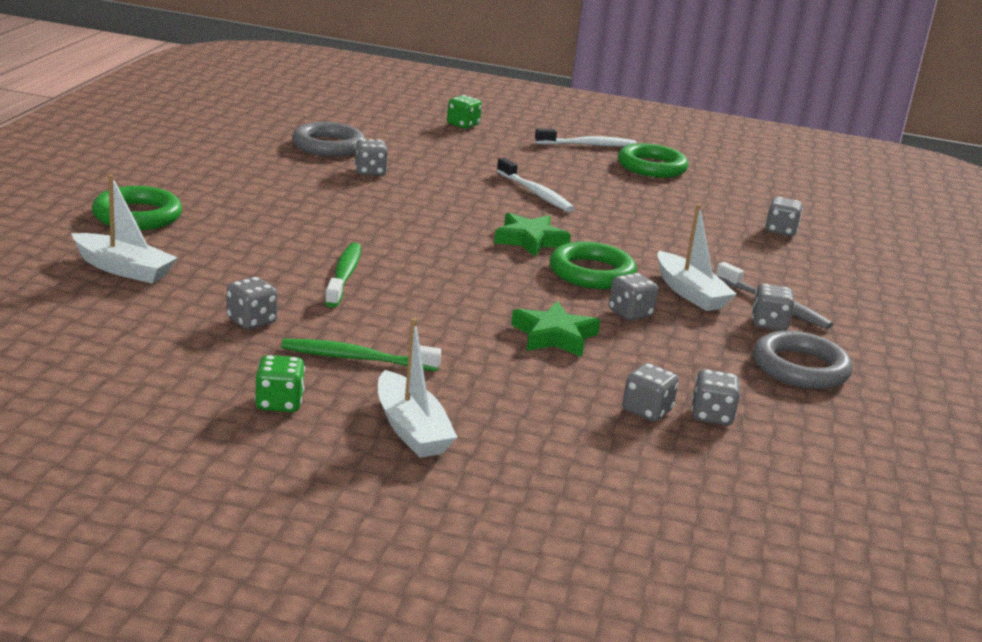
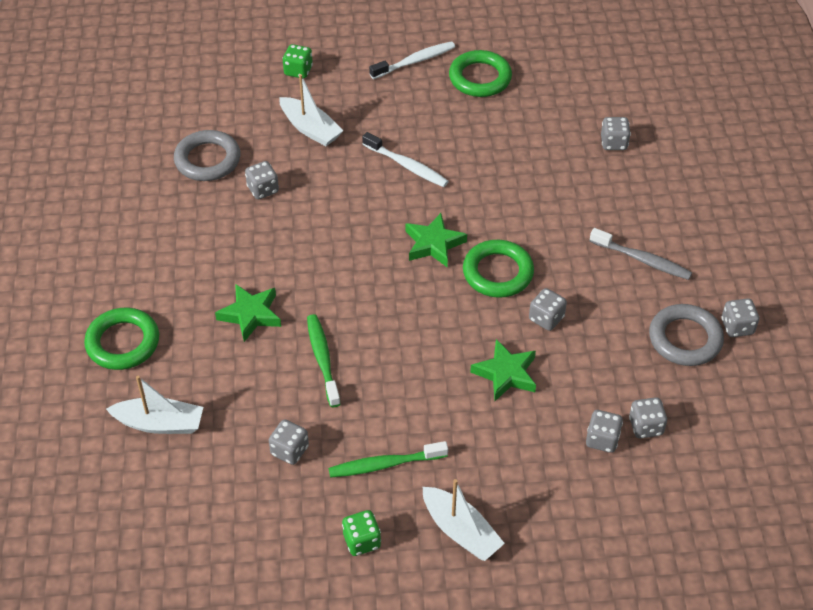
camera: 15 degrees left, 25 degrees up
(289, 232) = (250, 315): none -> green star
(690, 293) = (577, 269): white boat -> white boat (310, 129)
(769, 324) = (646, 288): grey dice -> grey dice (737, 327)

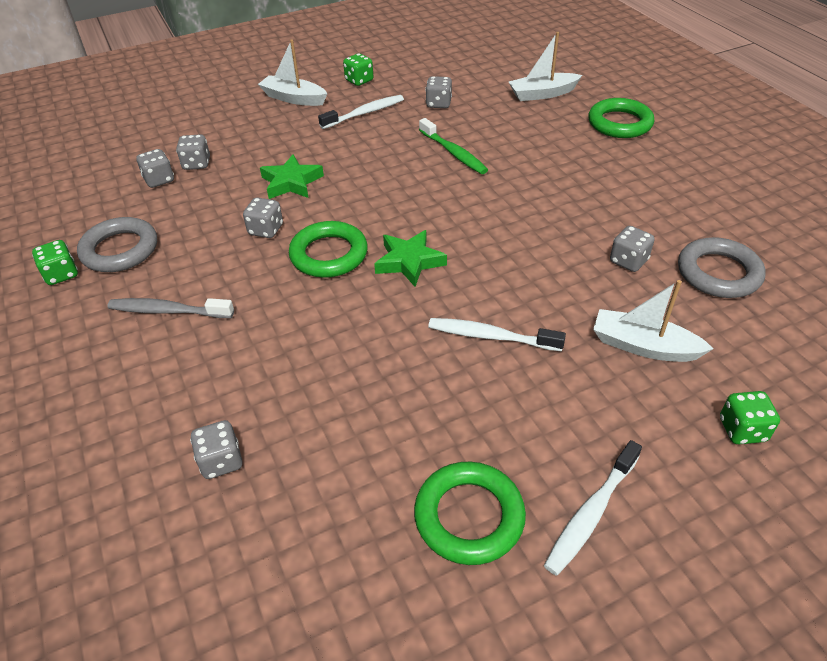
camera: 160 degrees right, 5 degrees down
(250, 315) = (538, 163): green star -> none
(384, 464) = (365, 113): green toothbrush -> white toothbrush
(737, 327) = (61, 274): grey dice -> green dice

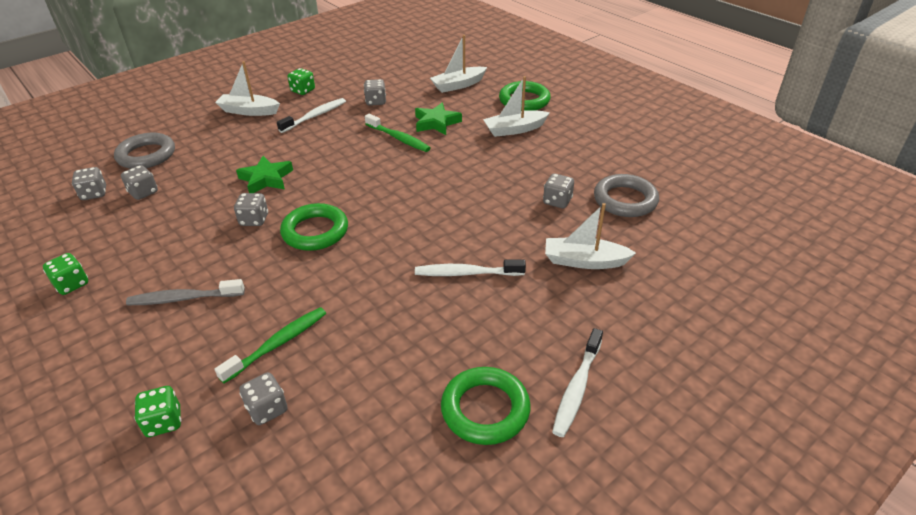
camera: 15 degrees left, 5 degrees down
(120, 250) = (123, 255): grey ring -> grey ring (146, 155)
(197, 164) = (175, 175): grey dice -> grey dice (94, 194)
(253, 384) = (278, 344): none -> green toothbrush
(409, 261) = (385, 227): green star -> green star (436, 123)
(598, 159) = (514, 129): none -> white boat
(742, 430) = (669, 308): green dice -> green dice (164, 422)

